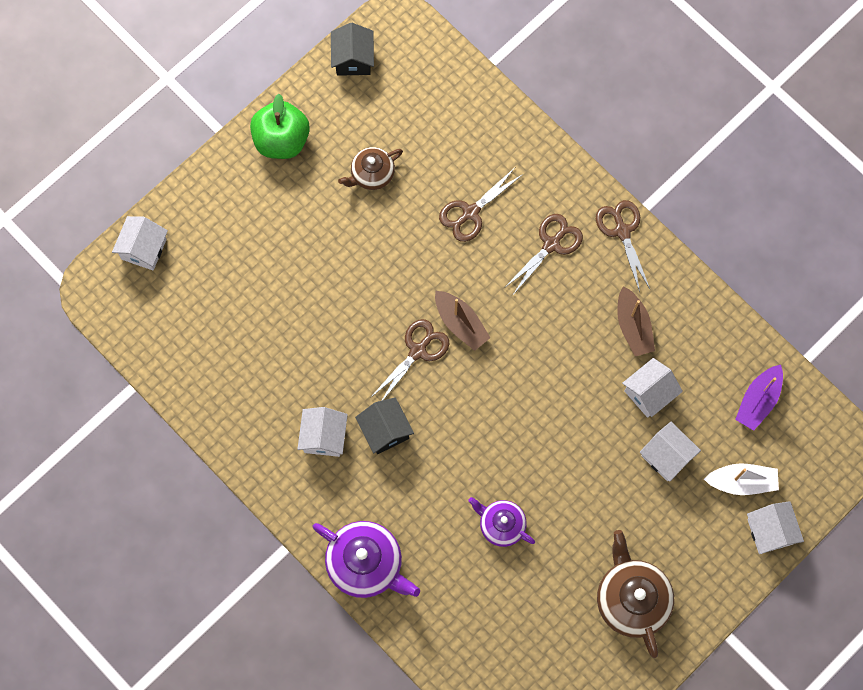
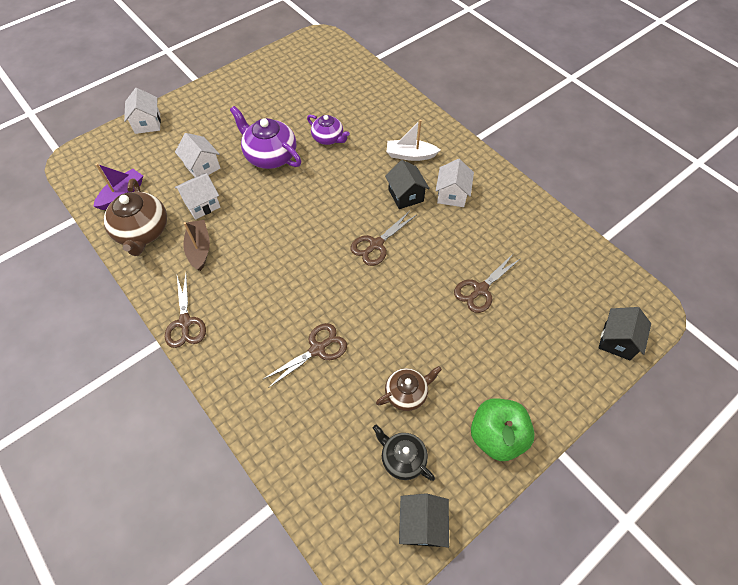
camera: 175 degrees left, 15 degrees down
(144, 249) = (617, 341): white house -> black house
(366, 563) = (423, 125): purple teapot -> purple teapot (270, 156)
(373, 112) = (402, 458): none -> black teapot
(460, 323) = (339, 261): brown boat -> none
(551, 244) = (250, 316): brown scissors -> brown scissors (480, 289)
(631, 599) = (250, 98): brown teapot -> brown teapot (142, 232)
(741, 482) = (155, 149): white boat -> white boat (410, 155)

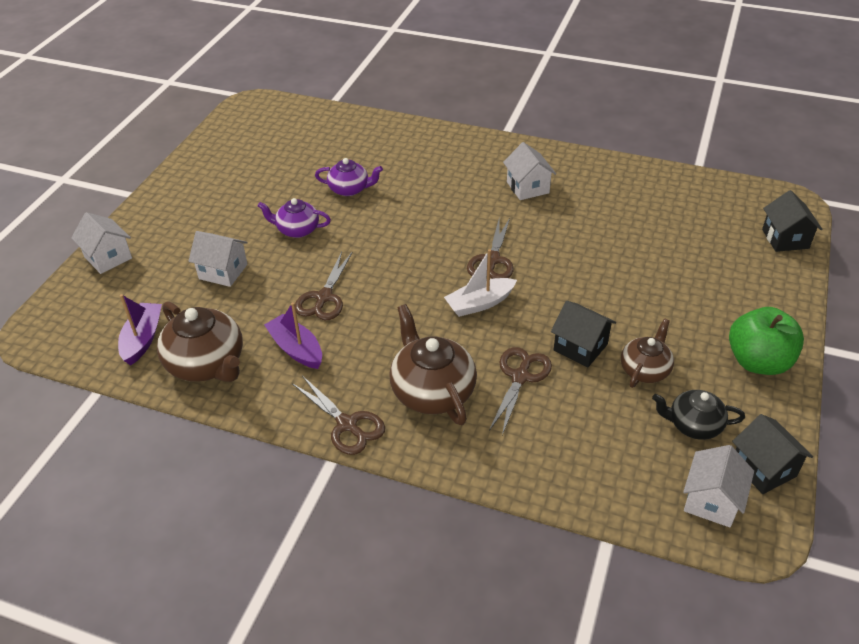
camera: 30 degrees left, 15 degrees down
(199, 249) = (296, 349): brown boat -> purple boat
(202, 204) = (258, 306): white house -> white house (711, 501)
(254, 327) = (432, 391): none -> brown teapot
(270, 156) = (297, 230): purple teapot -> purple teapot, size x0.61
(405, 195) = (482, 206): black house -> black house (580, 347)
(410, 155) = (453, 171): white boat -> white boat (480, 303)
(480, 289) = (630, 253): brown scissors -> brown scissors (324, 297)

